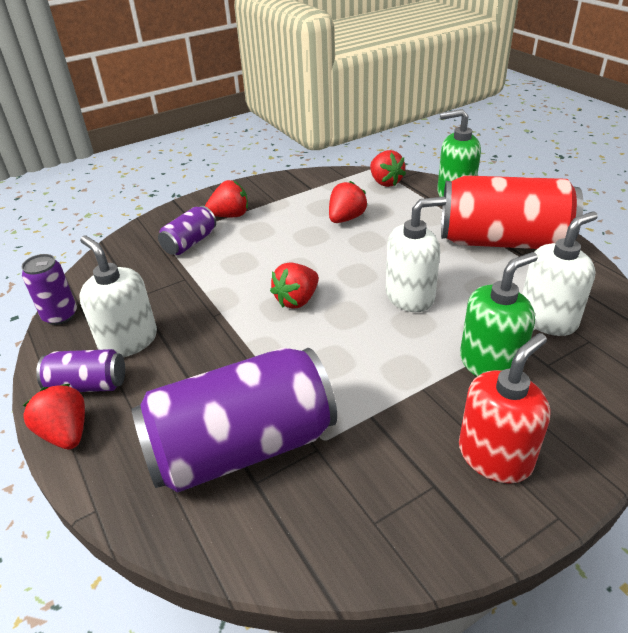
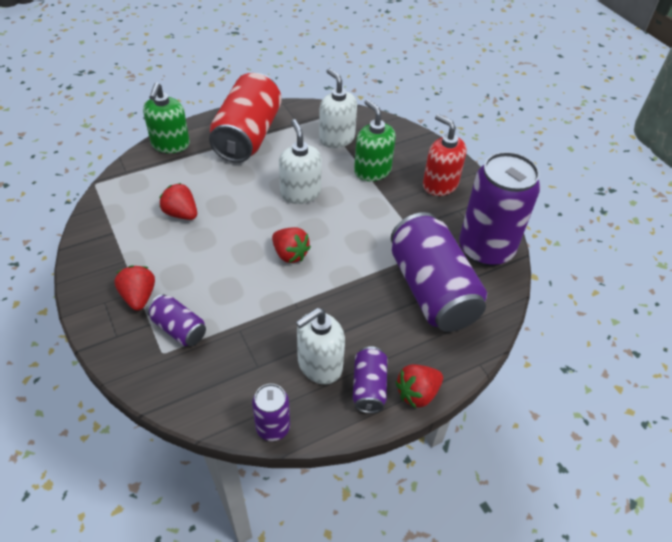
camera: 90 degrees left, 10 degrees up
(342, 529) = (486, 249): none -> purple can
(385, 182) = (128, 181): red strawberry -> none

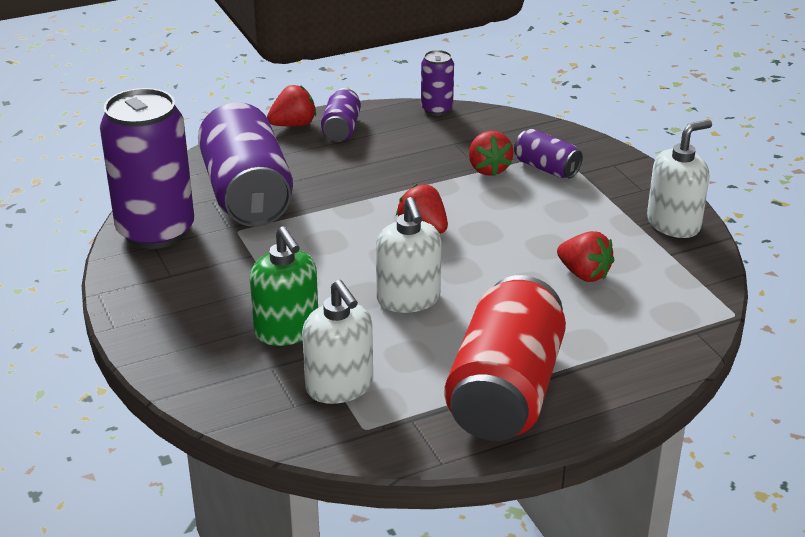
camera: 175 degrees left, 15 degrees down
(139, 297) = (603, 193): red strawberry -> red strawberry (488, 169)
(170, 144) = (642, 376): green soap dispenser -> none
(319, 365) = (390, 142): white soap dispenser -> white soap dispenser (674, 224)
(440, 184) = (182, 309): red soap dispenser -> none

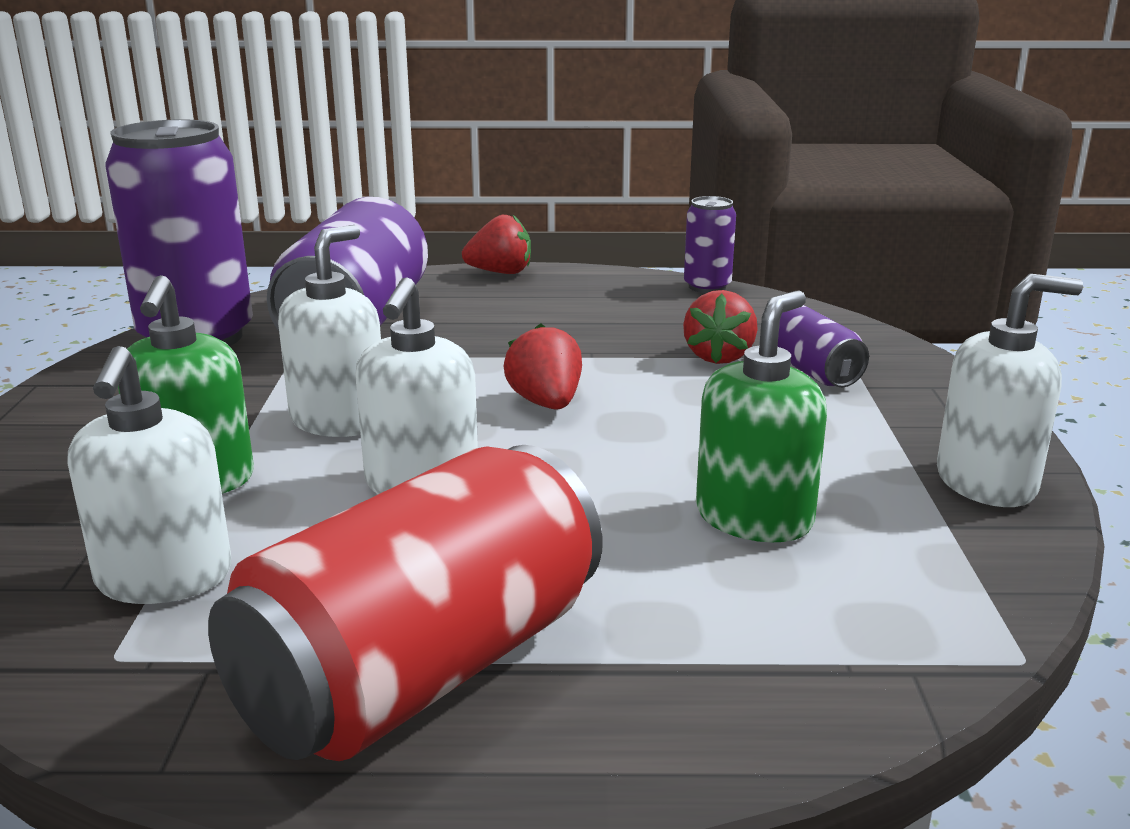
camera: 25 degrees right, 10 degrees down
(320, 271) = (339, 420): none -> white soap dispenser
(341, 129) = (556, 285): purple can -> none
(584, 274) = (754, 518): red strawberry -> green soap dispenser

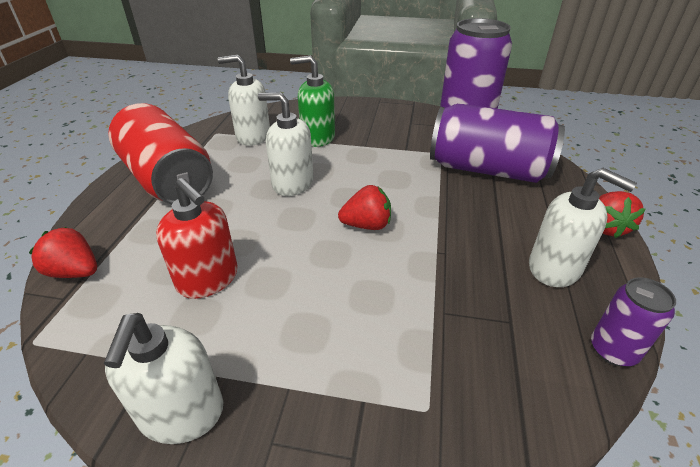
camera: 100 degrees right, 15 degrees up
(339, 420) = (362, 165): white soap dispenser -> white soap dispenser (554, 268)
(719, 356) = (433, 317): red strawberry -> red strawberry (75, 272)
(754, 518) = (208, 279): green soap dispenser -> red soap dispenser
(812, 371) = (398, 370): purple can -> none

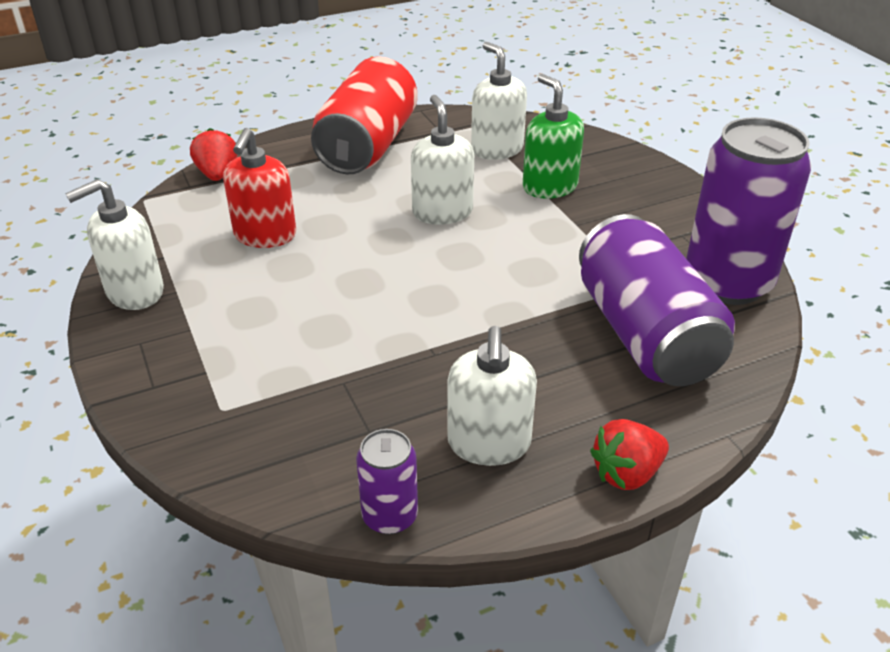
camera: 55 degrees right, 0 degrees up
(366, 225) = (425, 286): red strawberry -> none

